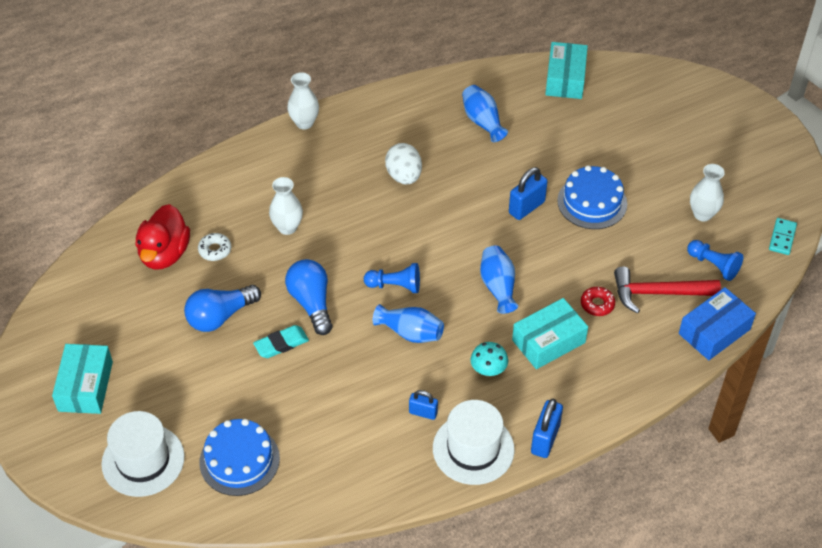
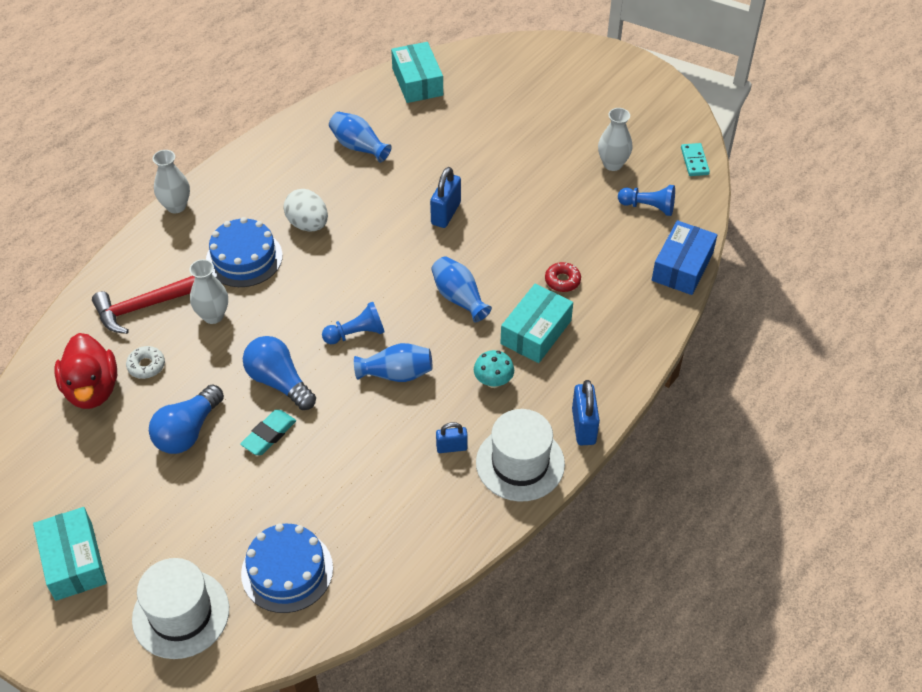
camera: 25 degrees left, 0 degrees up
(592, 202) = (505, 187): blue cake -> blue cake (244, 258)
(658, 293) = (612, 250): red hammer -> red hammer (145, 306)

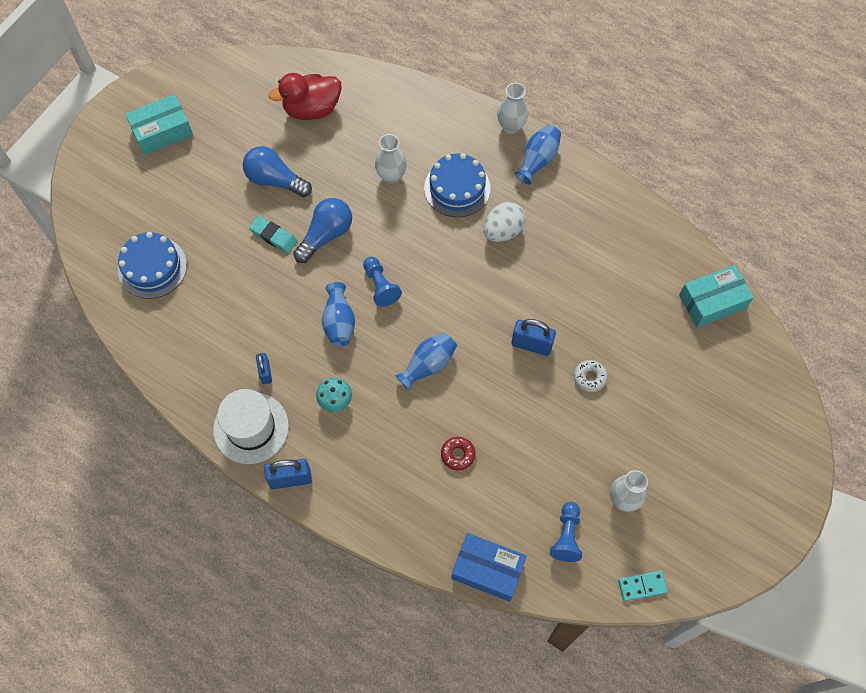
camera: 85 degrees right, 15 degrees up
(145, 306) = (397, 127): red hammer -> none
(146, 366) = (337, 140): white donut -> white donut (589, 377)
(181, 614) = (119, 205): white hat -> none
(358, 146) = (609, 259): blue vase -> blue vase (538, 160)
(536, 332) = (393, 434): turquoise box -> none

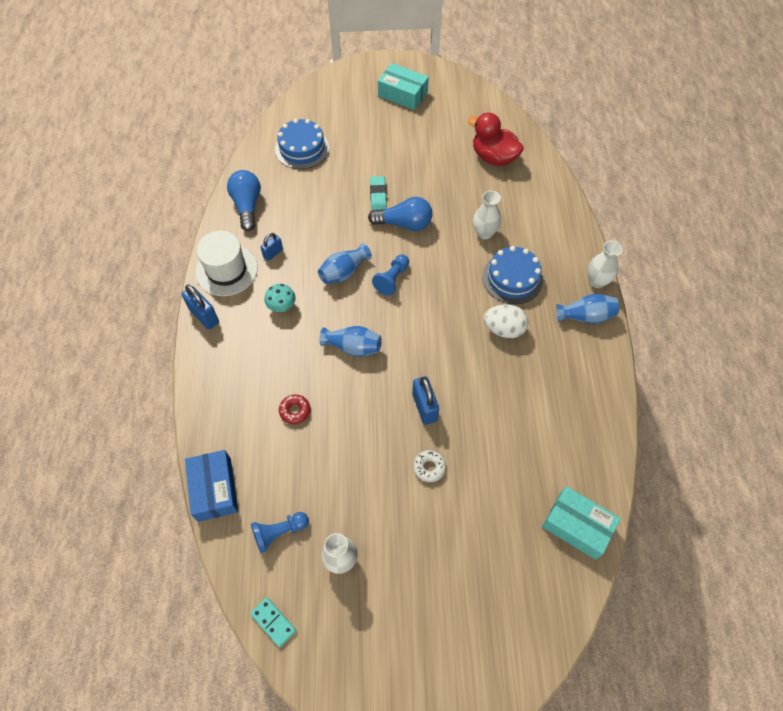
camera: 55 degrees right, 5 degrees down
(275, 180) = (421, 171): blue light bulb -> blue light bulb (247, 206)

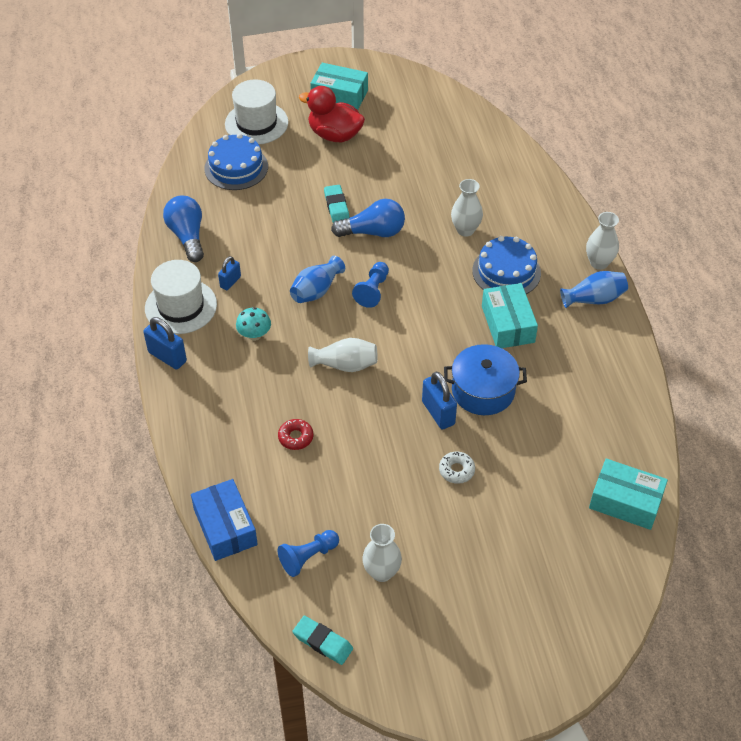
camera: 10 degrees left, 10 degrees down
(273, 622) = (323, 642): turquoise domino -> turquoise eraser
(328, 110) = (256, 123): none -> white hat
(353, 347) = (345, 365): blue vase -> white vase
(468, 391) = (483, 390): none -> blue pot
(493, 157) = (458, 150): red duck -> red duck (334, 135)
(503, 329) = (507, 324): white egg -> turquoise box

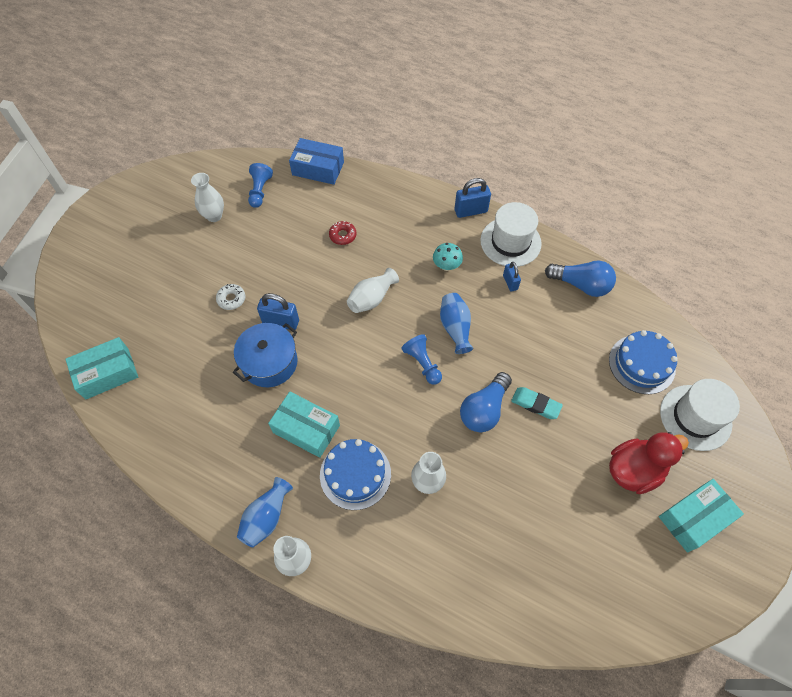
camera: 130 degrees right, 10 degrees up
(323, 642) = (208, 167): turquoise eraser -> none

